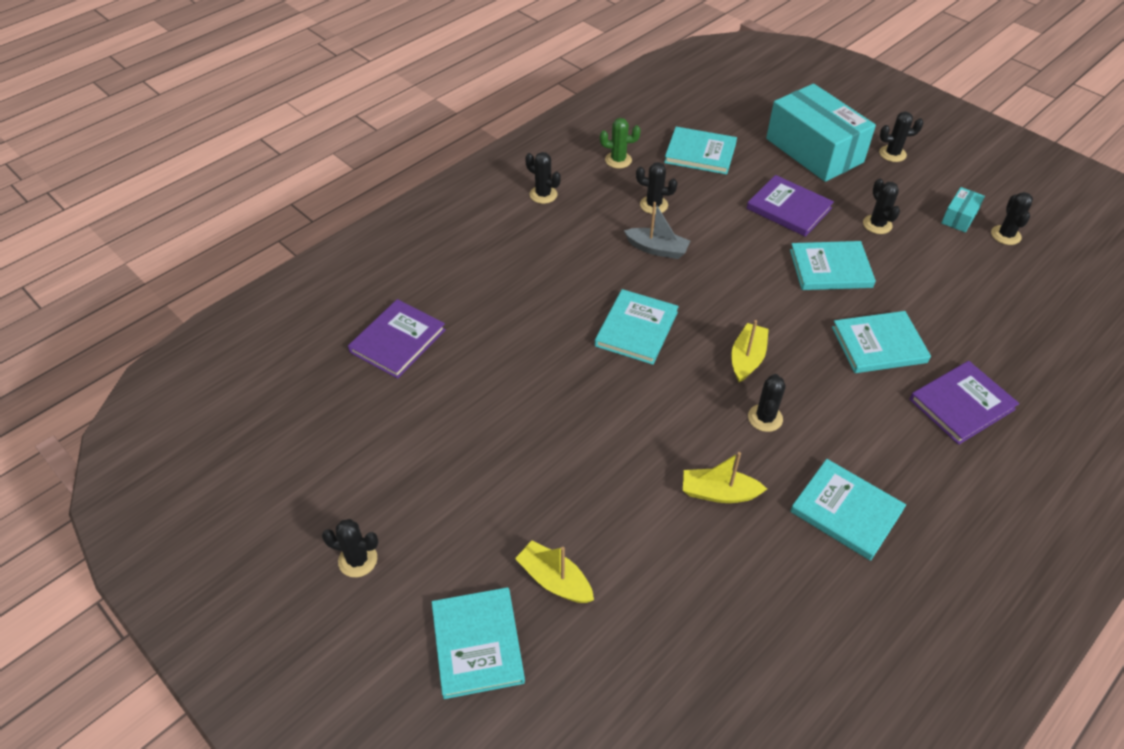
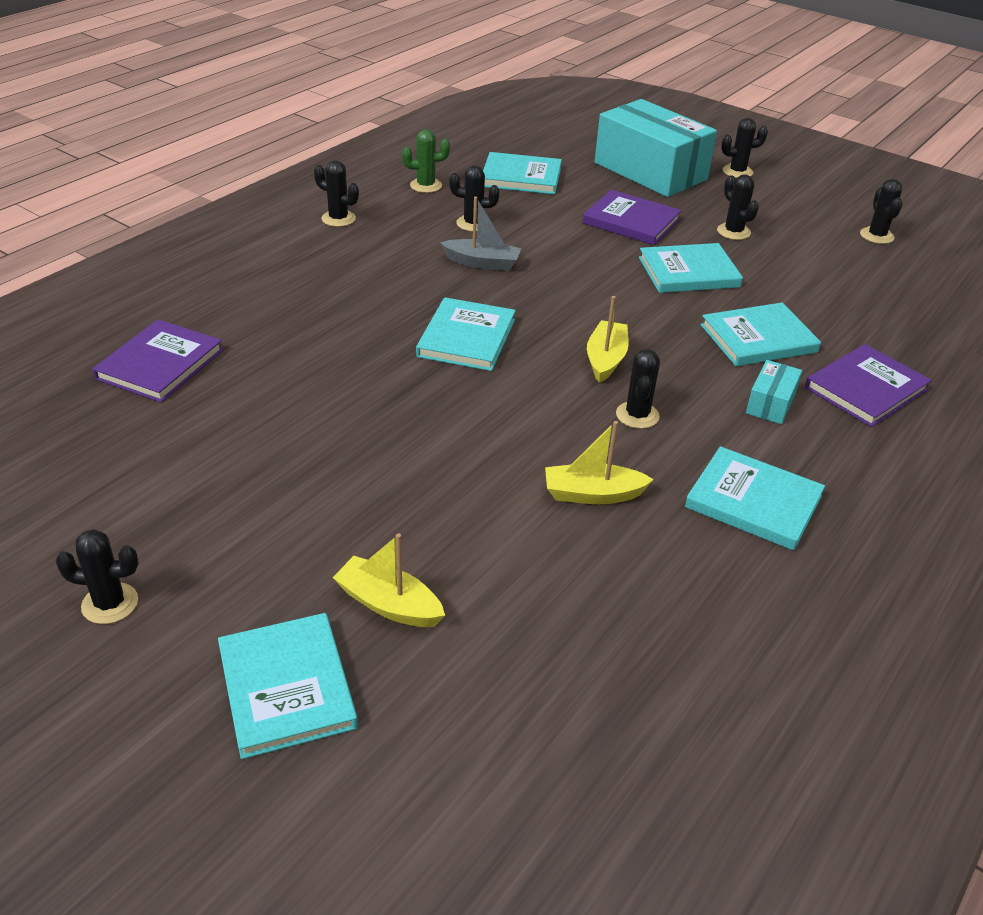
camera: 10 degrees left, 10 degrees down
(959, 217) = (822, 222): turquoise box -> turquoise box (770, 403)

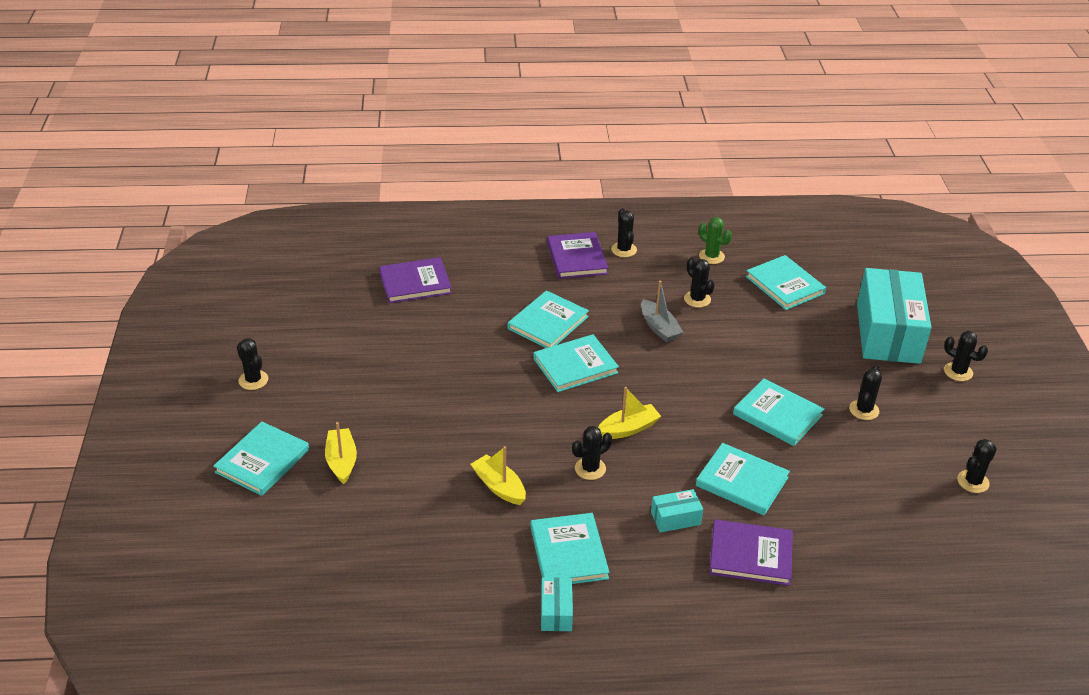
camera: 50 degrees right, 0 degrees up
(374, 317) = (548, 323): none -> turquoise book
(631, 221) = (803, 359): purple book -> purple book (577, 258)
(841, 563) = (556, 612): none -> turquoise box

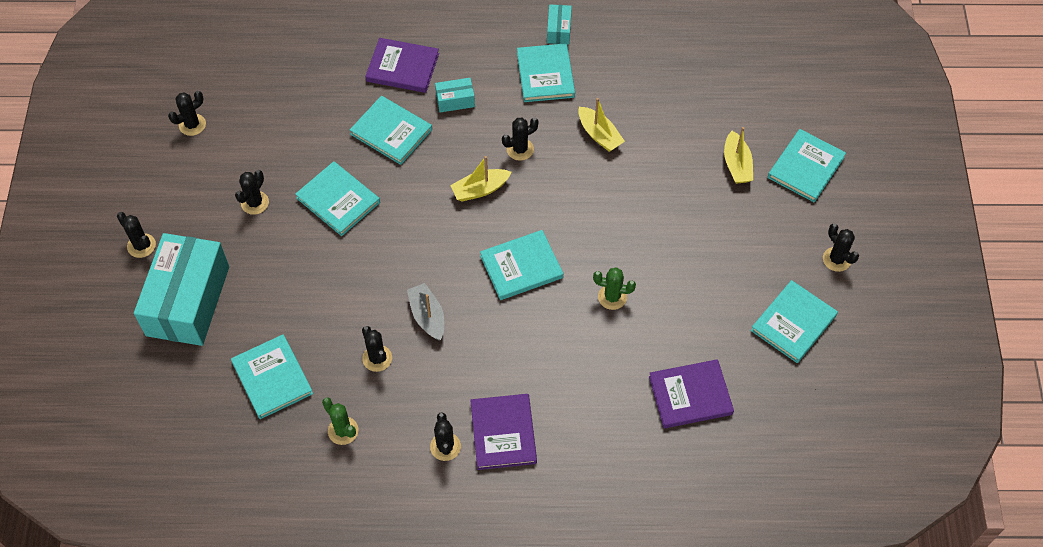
camera: 175 degrees left, 20 degrees up
(484, 345) = (612, 297): none -> green cactus
(548, 323) = (544, 327): turquoise book -> turquoise book (793, 323)

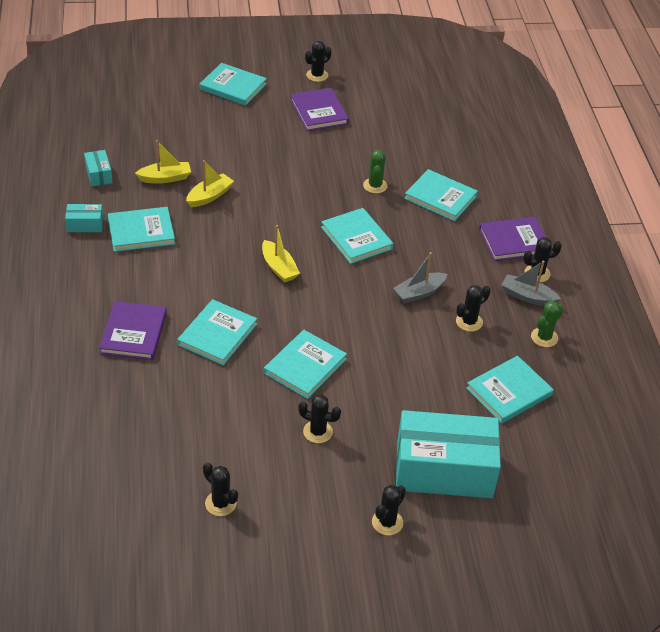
camera: 100 degrees left, 15 degrees down
(408, 427) = (527, 296): none -> grey boat
(455, 100) = (175, 291): turquoise box -> turquoise box (99, 174)
(520, 149) = (230, 244): black cactus -> none
(690, 395) = (451, 145): purple book -> purple book (319, 112)
(736, 164) = (234, 120): yellow boat -> yellow boat (165, 178)
(793, 323) = (377, 97): turquoise book -> turquoise book (440, 197)

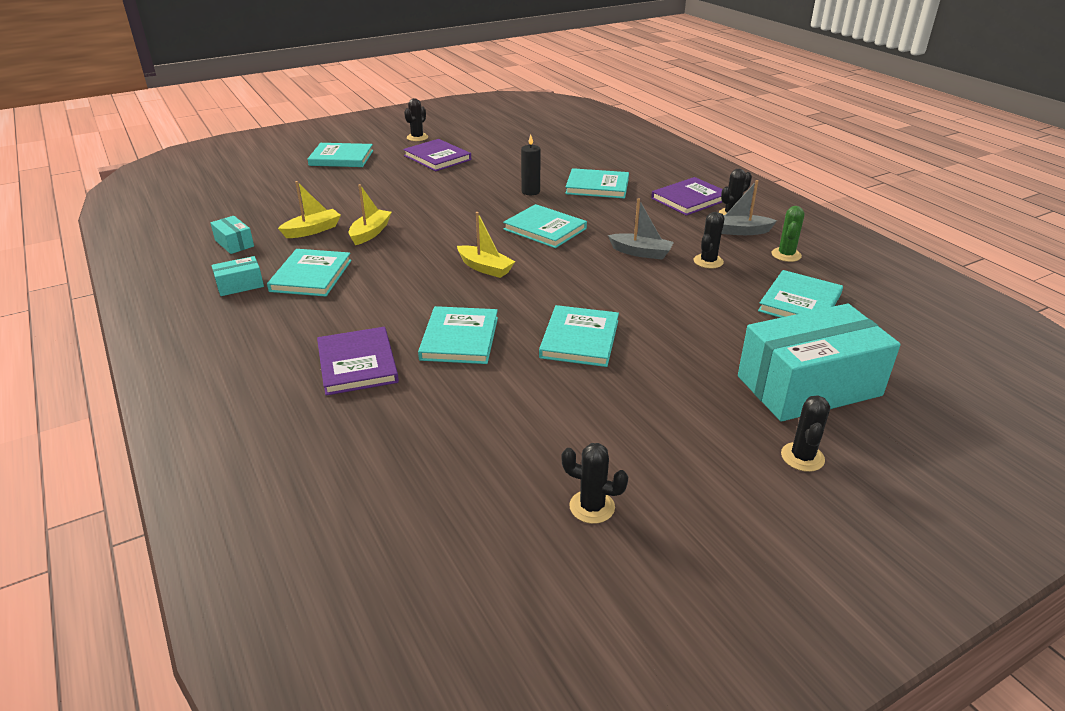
camera: 20 degrees left, 10 degrees down
(141, 231) = (311, 276): turquoise book -> turquoise book turned 45 degrees counterclockwise
(318, 432) = (644, 393): black cactus -> none
(375, 186) = (530, 192): green cactus -> black candle
(419, 293) = (641, 253): grey boat -> grey boat turned 105 degrees counterclockwise

